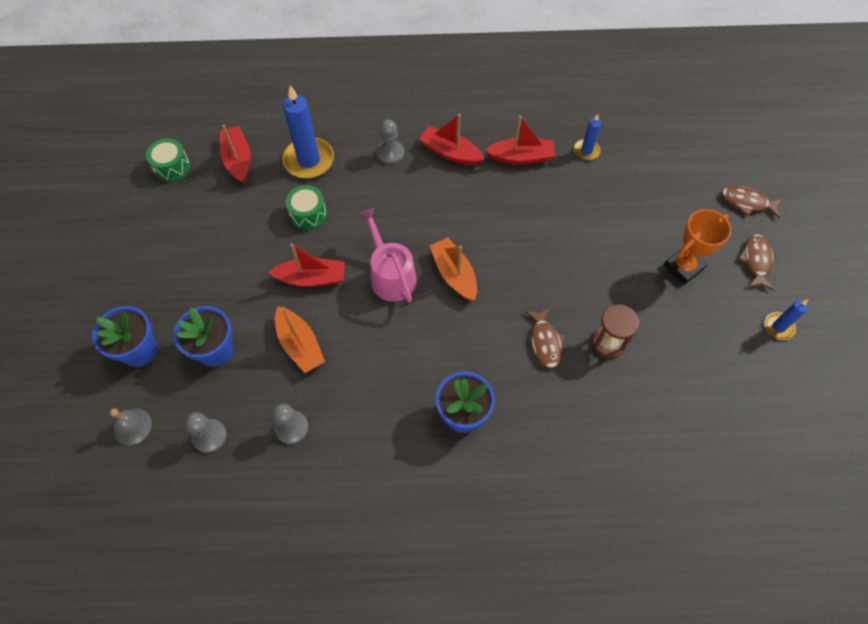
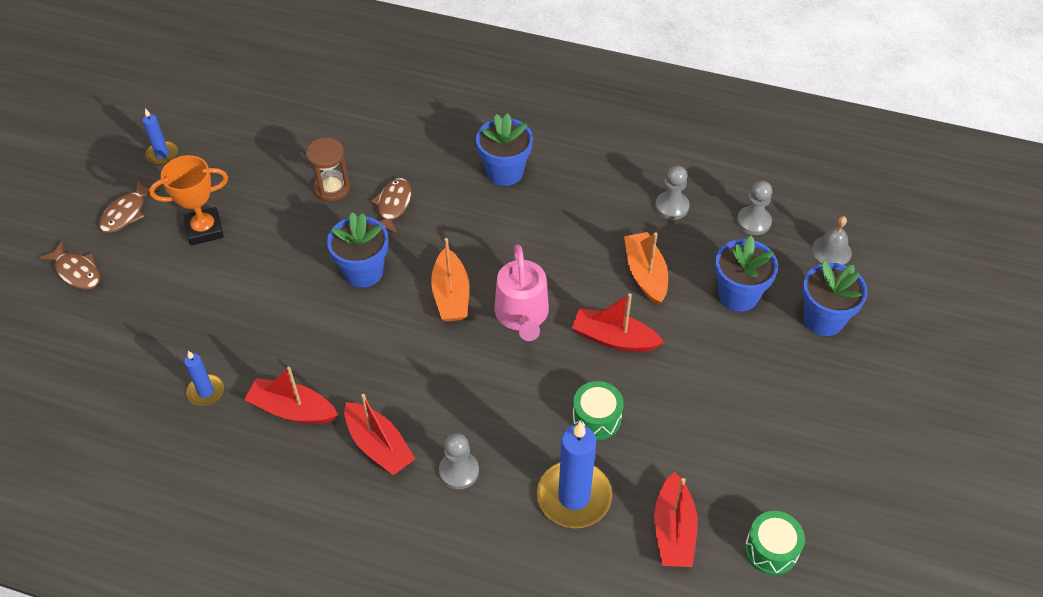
camera: 160 degrees left, 10 degrees down
(533, 272) = (363, 272): none -> blue flower pot

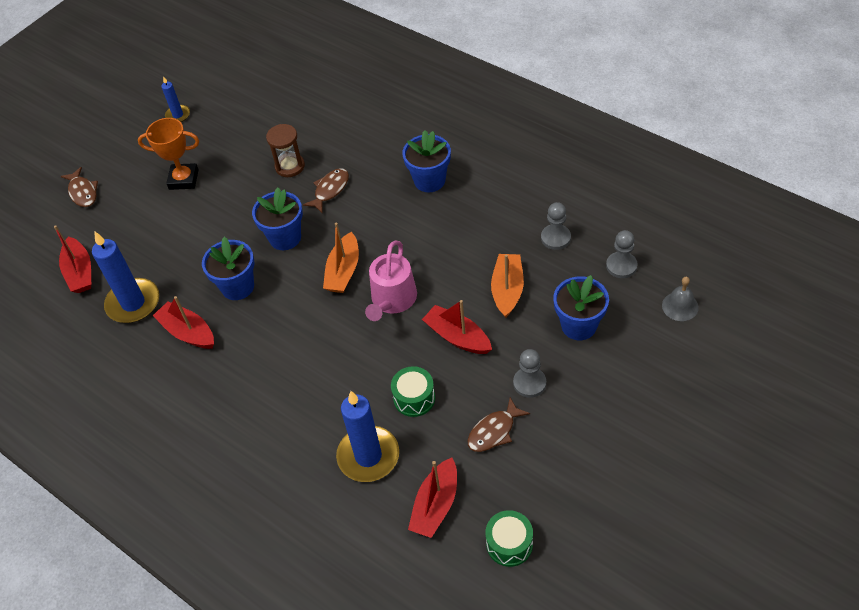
camera: 25 degrees right, 0 degrees up
(126, 213) = (134, 155): brown fish -> brown fish (494, 431)
(206, 391) = (133, 303): blue candle -> blue candle, size x1.90
(378, 446) = (238, 376): red boat -> red boat (80, 272)
(459, 471) = (289, 412): grey pawn -> grey pawn (529, 383)
(823, 319) = (645, 363): blue flower pot -> blue flower pot (237, 287)

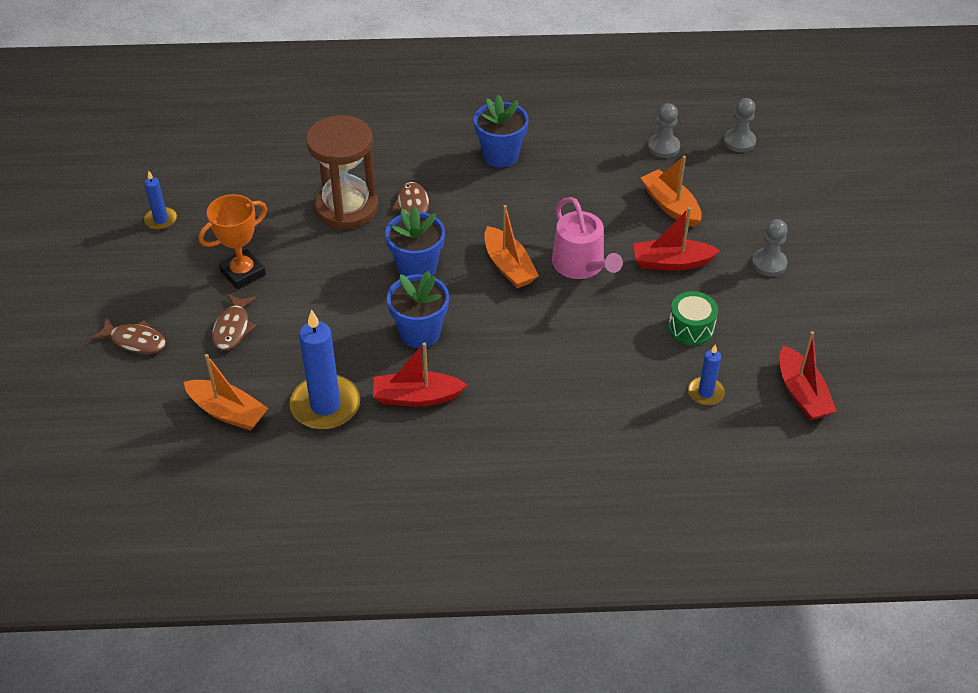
camera: 45 degrees left, 5 degrees down
(80, 272) = (227, 412): red boat -> orange boat
(290, 166) = (346, 208): brown hourglass -> brown hourglass, size x1.73
(368, 456) = (705, 393): blue candle -> blue candle, size x0.53
(494, 431) = (783, 314): brown fish -> brown fish (233, 328)
(509, 544) = (887, 384): green drum -> none
(579, 325) = (757, 201): blue flower pot -> none
(680, 306) = (815, 148): grey bell -> none

